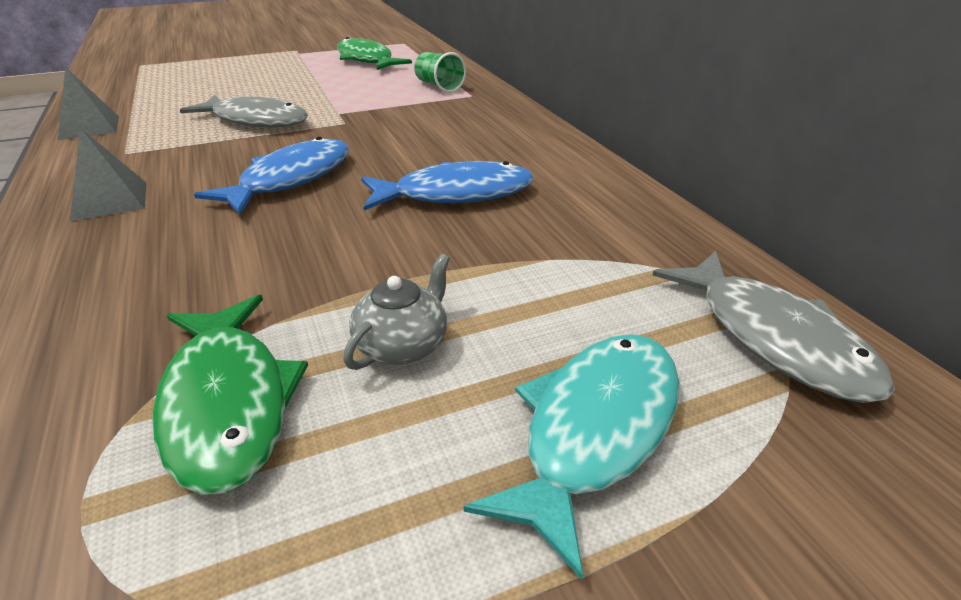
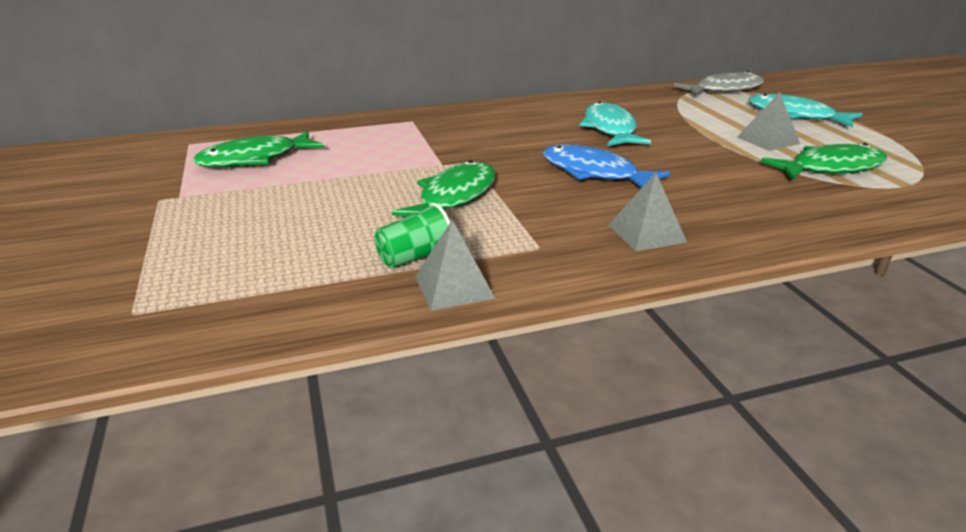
camera: 85 degrees left, 5 degrees down
(256, 121) = (454, 197): grey fish -> green fish
(403, 345) = (768, 140): grey teapot -> grey pyramid
(439, 86) = (378, 130): green cup -> green cup (415, 257)
(455, 194) = (610, 129): blue fish -> turquoise fish

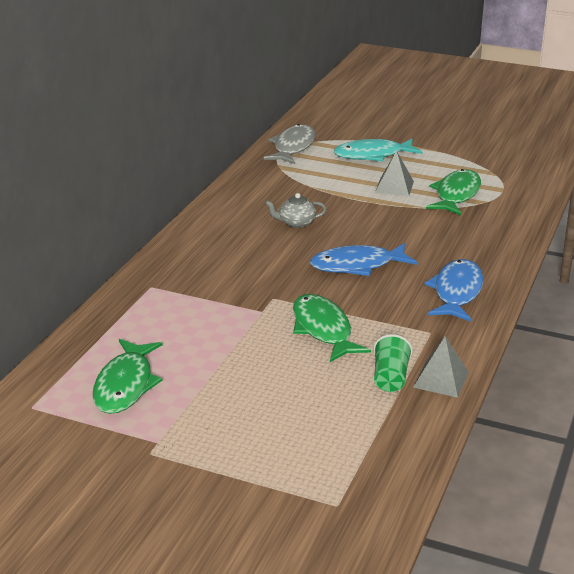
camera: 50 degrees left, 0 degrees up
(610, 129) = (296, 223): turquoise fish -> grey teapot
(646, 233) = (456, 292): grey pyramid -> blue fish

